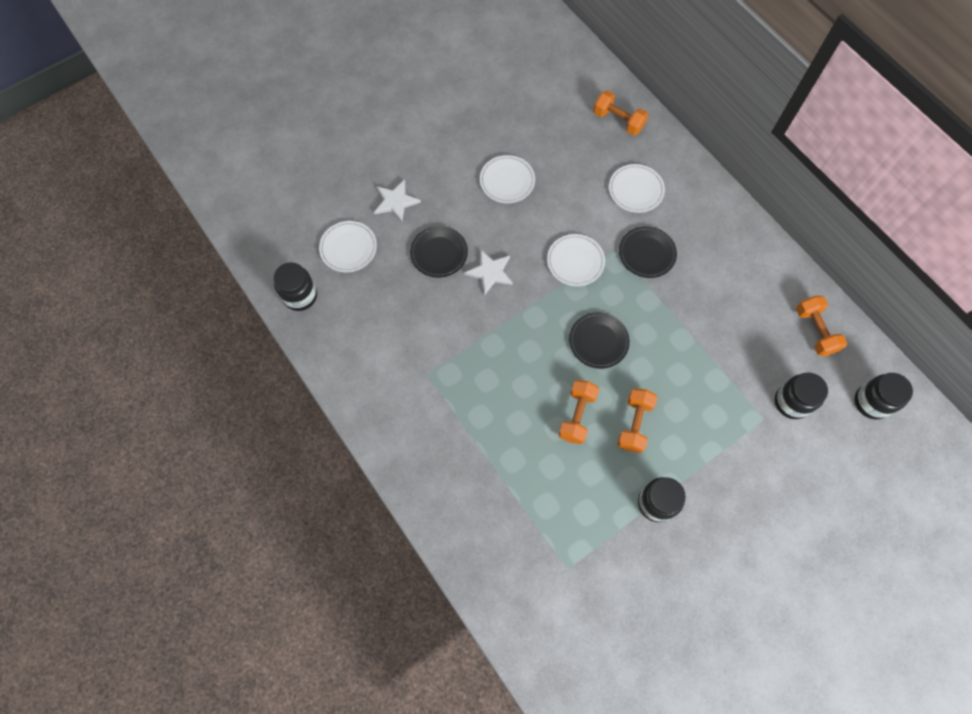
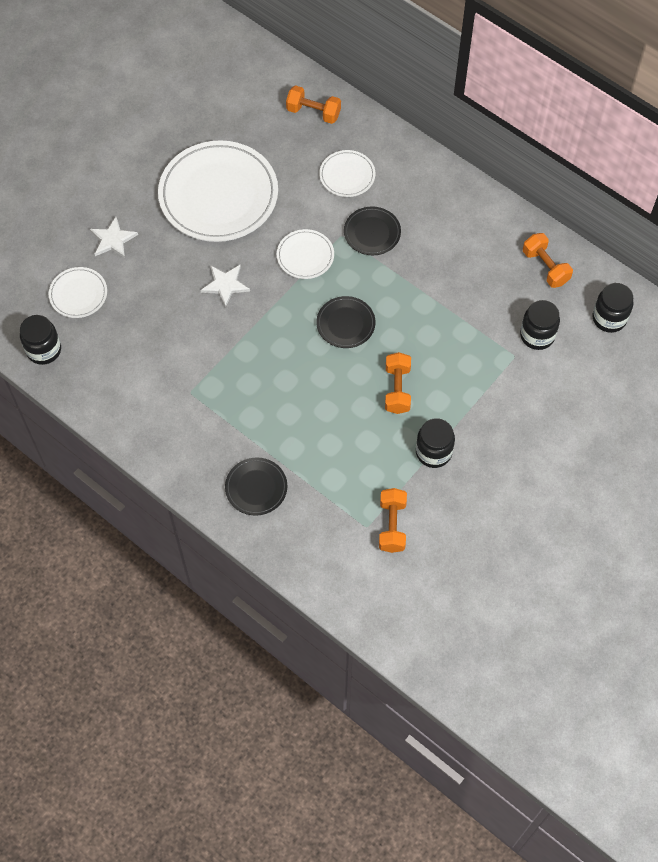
camera: 15 degrees left, 5 degrees down
(439, 253) = (170, 278): black plate -> black plate (256, 487)
(507, 181) = (218, 195): white plate -> white plate, size x2.12
(577, 415) = (342, 394): orange dumbbell -> orange dumbbell (392, 525)

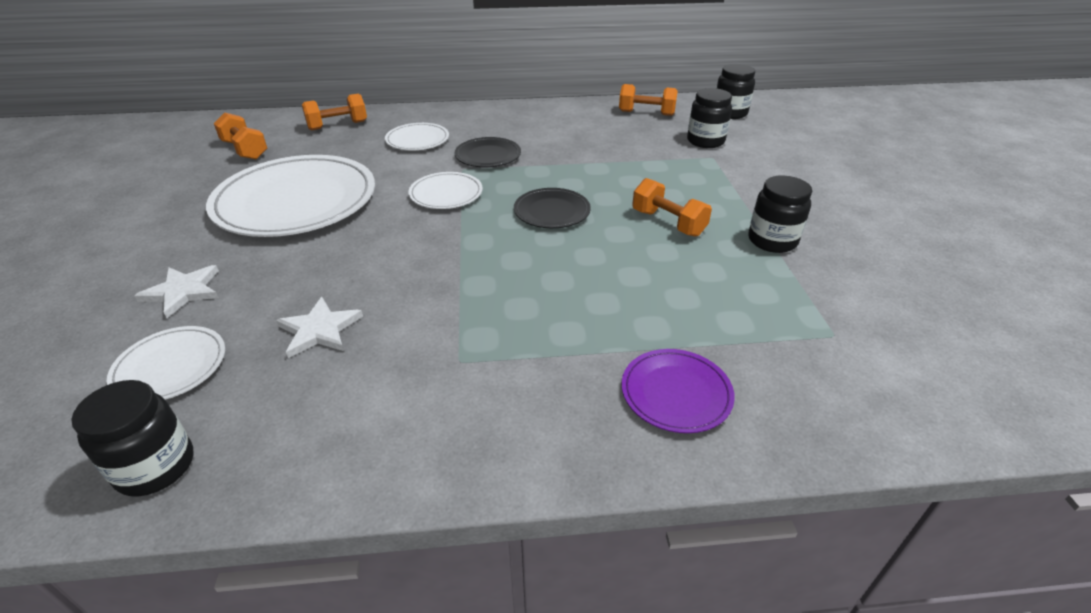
camera: 45 degrees left, 25 degrees down
(225, 285) = (384, 252): white star -> white star (319, 330)
(256, 487) = (676, 393): black plate -> purple plate
(392, 525) = (850, 315): orange dumbbell -> orange dumbbell (245, 150)

